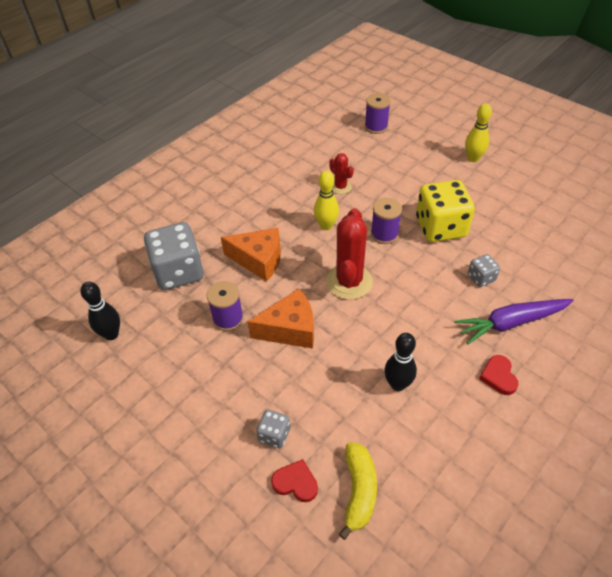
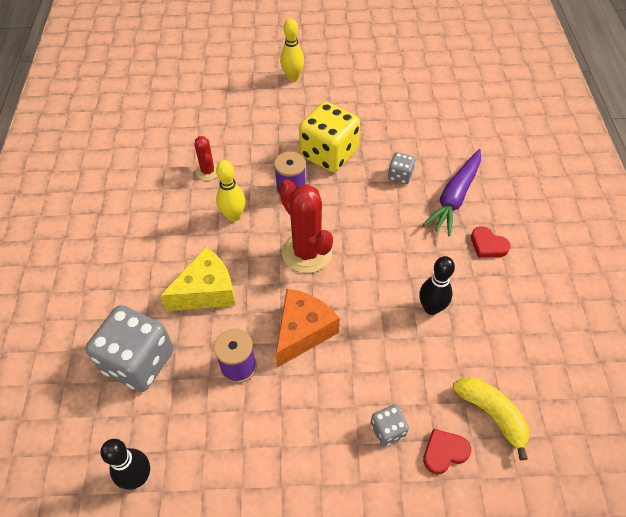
camera: 45 degrees left, 5 degrees up
(259, 260) = (206, 291): orange cheese -> yellow cheese
(340, 187) = (208, 171): red cactus -> red cactus turned 60 degrees clockwise
(376, 127) = (180, 95): purple spool -> none

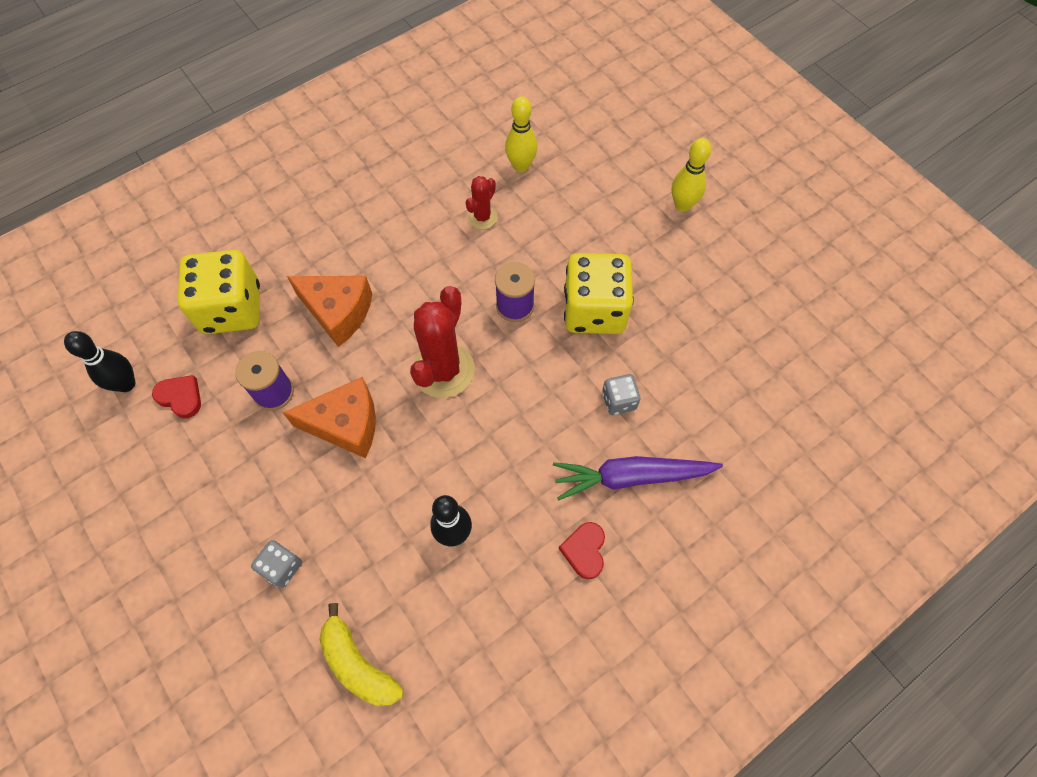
camera: 55 degrees right, 10 degrees up
(139, 361) = (232, 309): grey dice -> yellow dice
(206, 291) = (338, 312): yellow cheese -> orange cheese
(233, 216) = (442, 276): yellow bowling pin -> yellow bowling pin (521, 166)
(444, 452) = (288, 636): red heart -> red heart (180, 397)
(491, 414) = (358, 664): yellow banana -> yellow banana turned 120 degrees clockwise

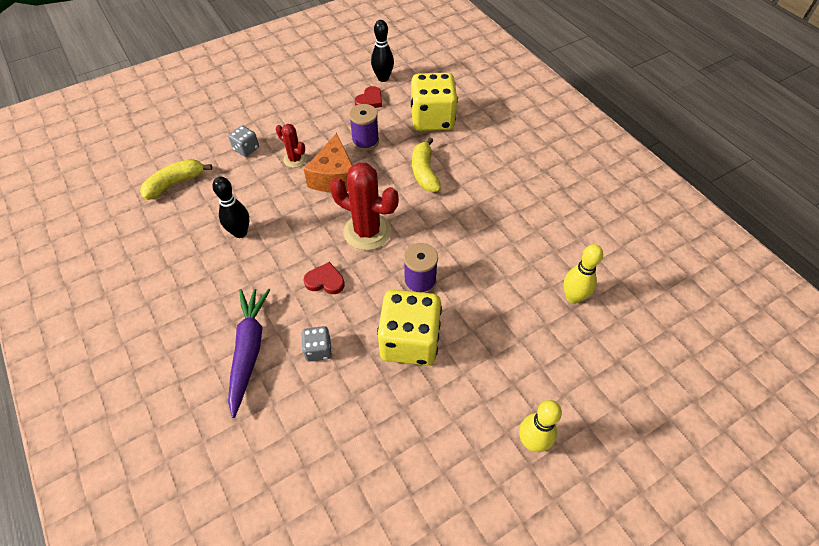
camera: 95 degrees right, 10 degrees down
(338, 312) = (424, 172): orange cheese -> yellow banana
(482, 217) = (512, 264): red cactus -> red cactus (295, 159)
(584, 550) = (201, 310): red heart -> red heart (325, 281)

